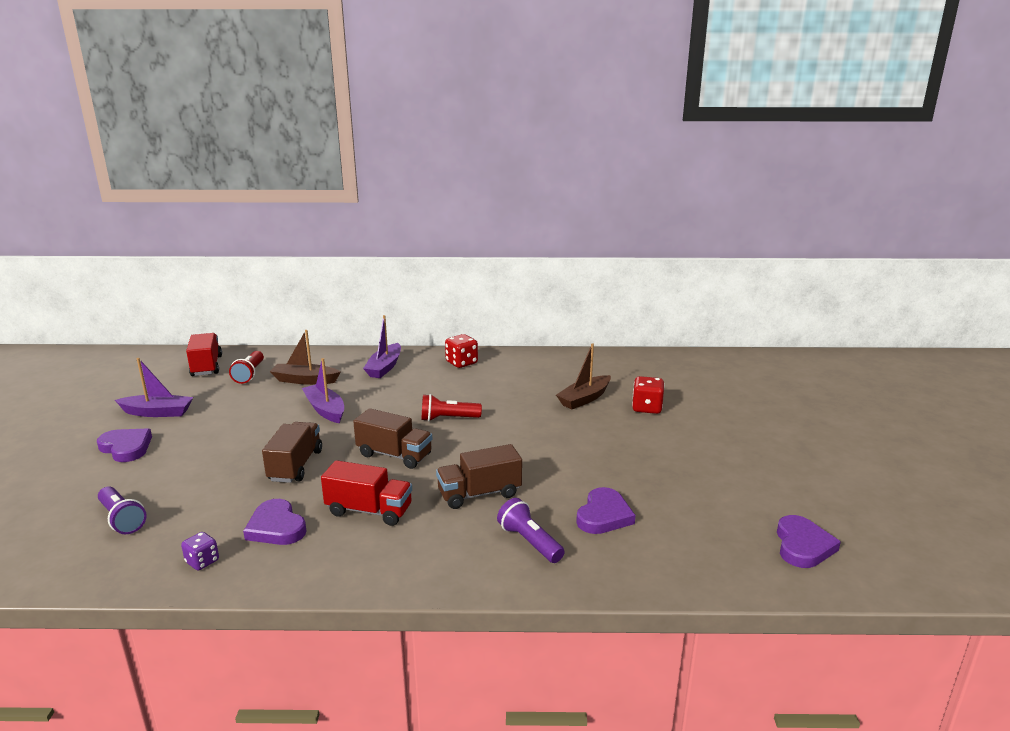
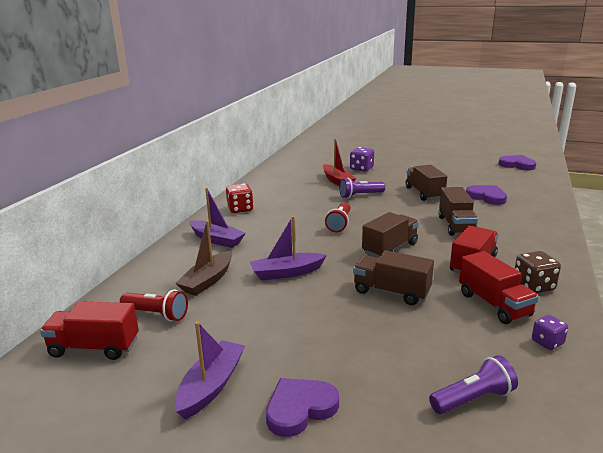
camera: 70 degrees left, 0 degrees up
(276, 527) = (494, 304): purple heart -> red truck
(321, 555) = (533, 286): none -> brown dice
(529, 542) = (514, 218): purple flashlight -> purple flashlight (360, 195)
(583, 462) = (424, 193): none -> brown truck
(584, 399) = (337, 181): brown boat -> red boat
(647, 408) = (361, 169): red dice -> purple dice

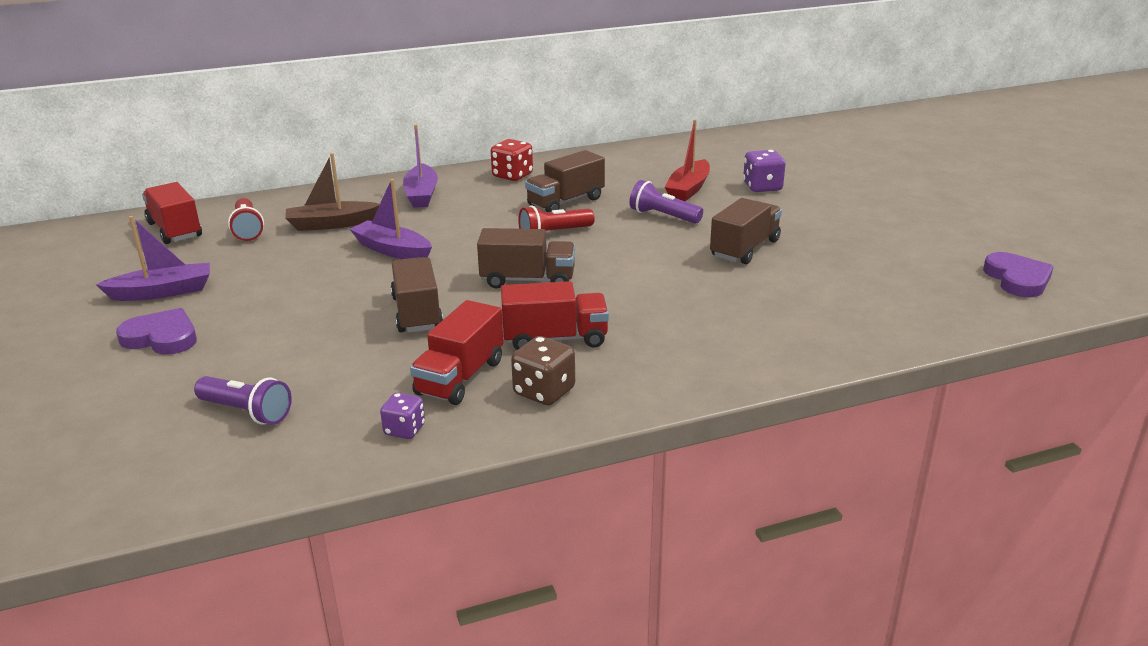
camera: 50 degrees right, 5 degrees up
(456, 225) = (663, 298): brown truck -> brown truck (565, 202)
(487, 197) = (811, 292): purple heart -> none

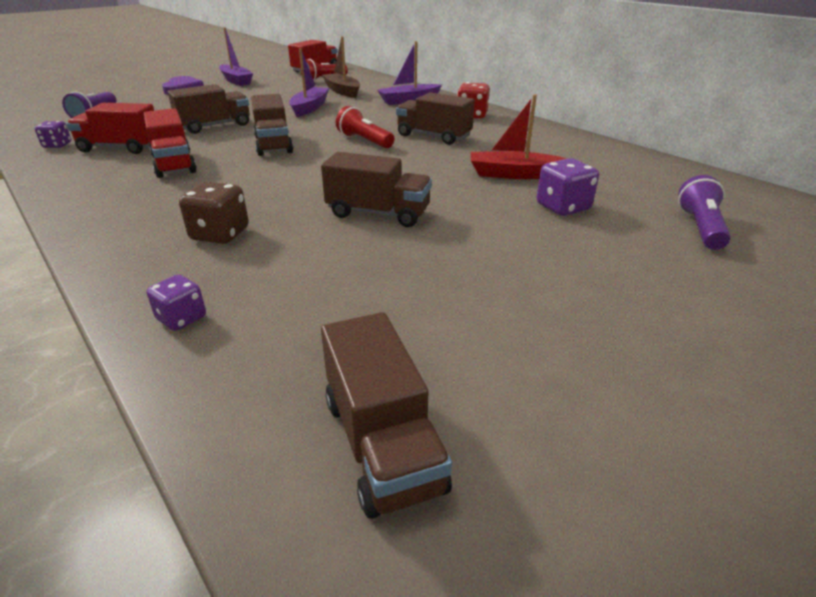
camera: 70 degrees right, 5 degrees up
(544, 392) = (92, 171): brown dice -> brown dice (220, 234)
(663, 216) = (433, 171): purple flashlight -> purple flashlight (700, 228)
(896, 330) = (182, 318): none -> purple dice
(1017, 279) = (382, 443): purple heart -> brown truck

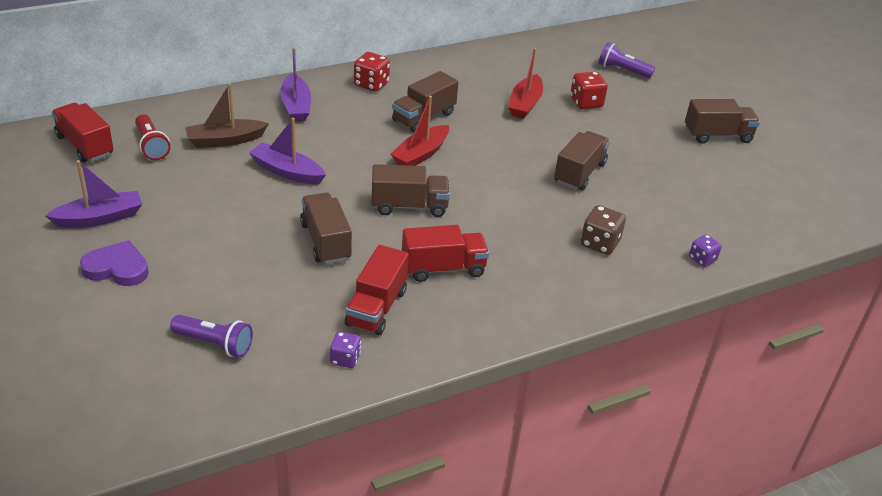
camera: 80 degrees left, 5 degrees up
(364, 141) = (421, 154): red flashlight -> red boat
(382, 443) = (790, 207): brown truck -> brown truck (717, 135)
(563, 207) = (586, 103): purple dice -> red dice

